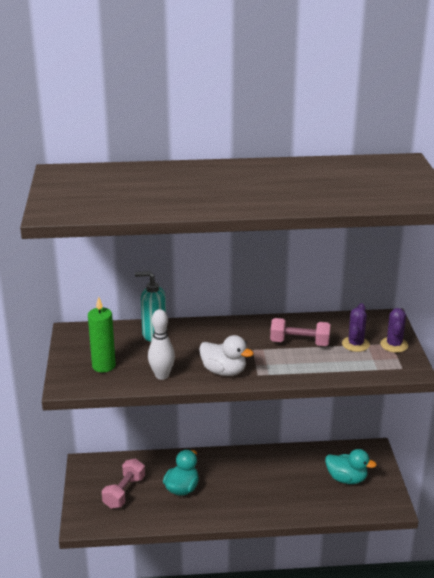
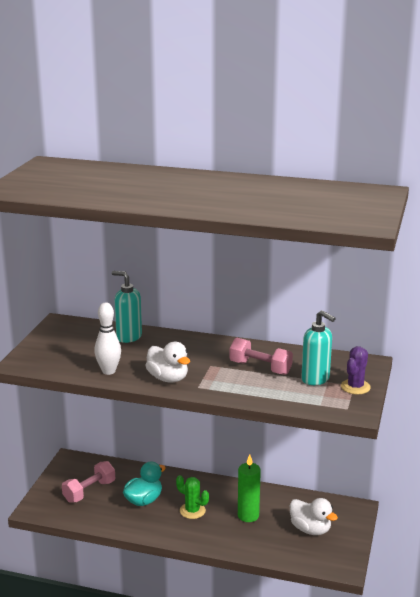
camera: 20 degrees right, 5 degrees down
(103, 366) = (64, 354): green candle -> green candle (248, 515)
(233, 487) = (192, 511): none -> green cactus
(346, 479) = (310, 529): turquoise duck -> white duck
(355, 344) = (315, 379): purple cactus -> turquoise soap dispenser

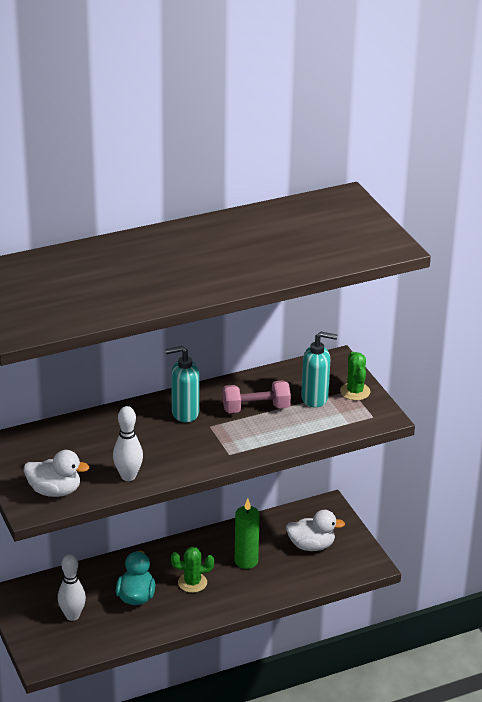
camera: 40 degrees left, 10 degrees up
(89, 491) = (72, 616): pink dumbbell -> white bowling pin
(128, 337) = (92, 430): turquoise soap dispenser -> turquoise soap dispenser (184, 413)
(168, 378) = (192, 458): white duck -> white duck (55, 491)
(355, 387) = (355, 391): purple cactus -> green cactus

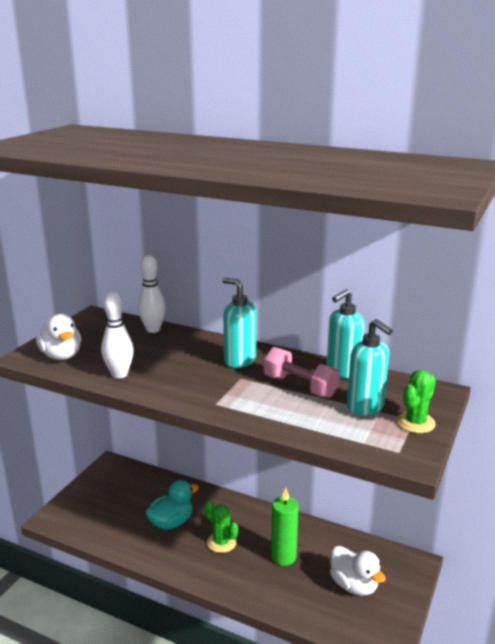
camera: 50 degrees right, 10 degrees down
(72, 616) = (117, 504): white bowling pin -> white bowling pin (153, 329)
(261, 380) = (343, 371): none -> turquoise soap dispenser

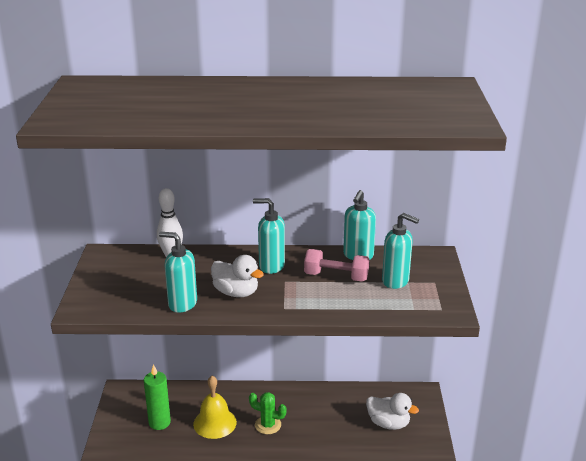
camera: 25 degrees left, 5 degrees up
(61, 356) = (112, 300): white duck -> white duck (236, 292)
(119, 374) = (182, 304): white bowling pin -> turquoise soap dispenser
(171, 522) = (215, 423): turquoise duck -> yellow bell
(283, 557) = (324, 420): green candle -> green candle (159, 422)
(415, 422) = (437, 284): green cactus -> none

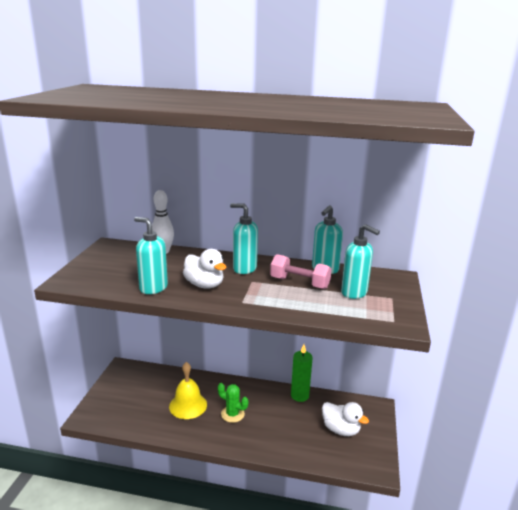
camera: 10 degrees right, 5 degrees down
(159, 422) = (142, 398): green candle -> green candle (299, 396)

